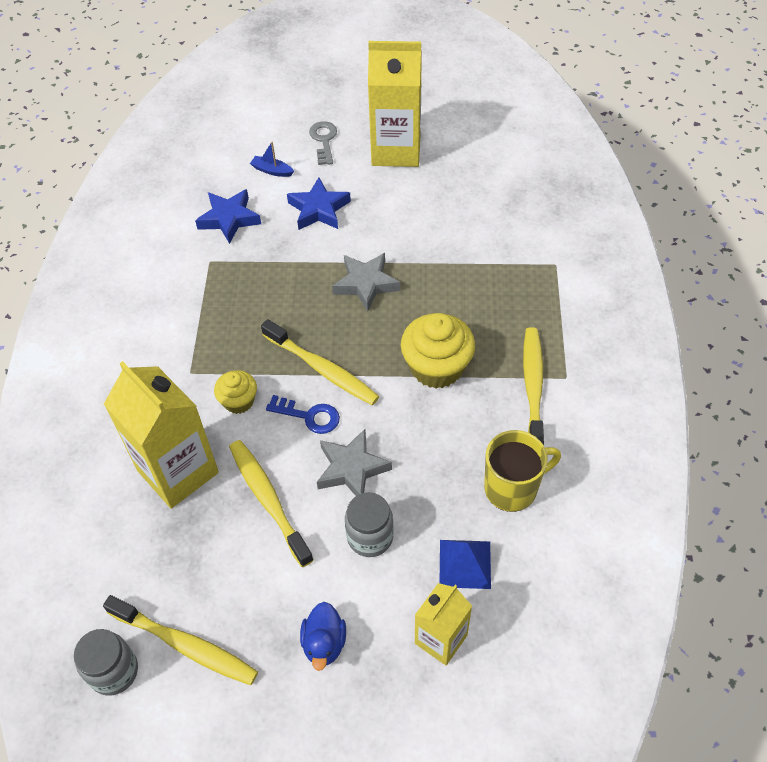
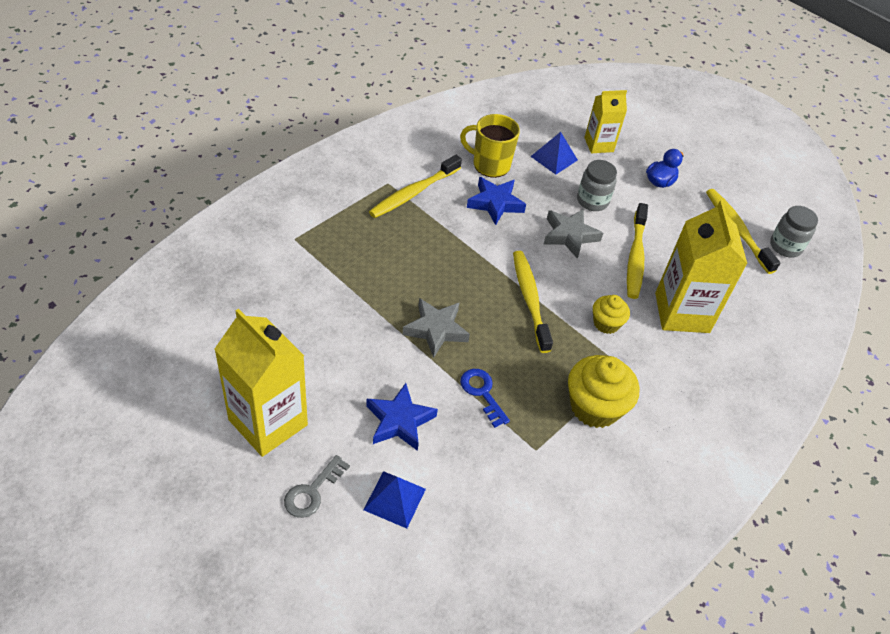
camera: 145 degrees left, 5 degrees down
(229, 219) = (482, 478): blue star -> blue star (495, 203)
(272, 170) = (395, 499): blue boat -> blue pyramid
(309, 416) = (567, 280): blue key -> blue key (482, 393)
(436, 367) = (455, 244): yellow cupcake -> yellow cupcake (595, 407)

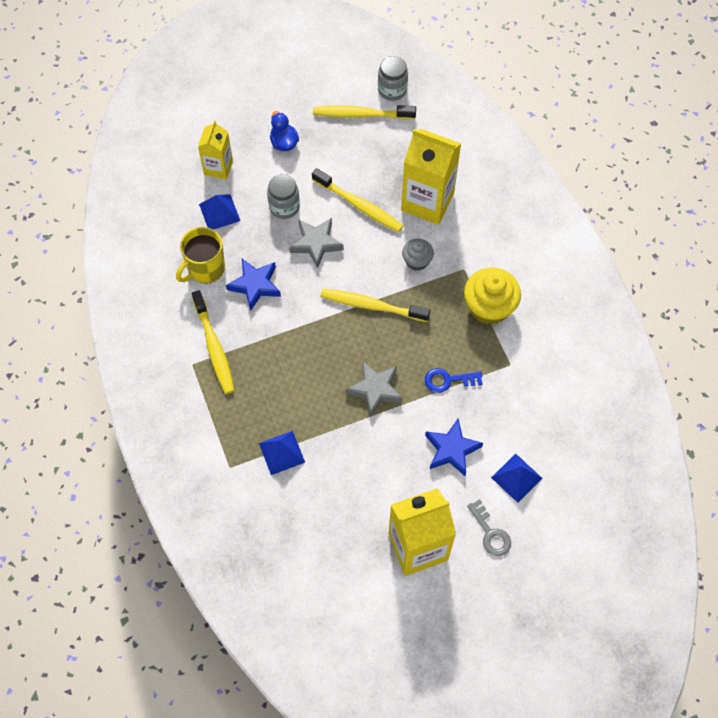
camera: 60 degrees left, 15 degrees up
(327, 273) = (281, 452): none -> blue pyramid
(606, 323) = (417, 261): yellow cupcake -> grey cupcake

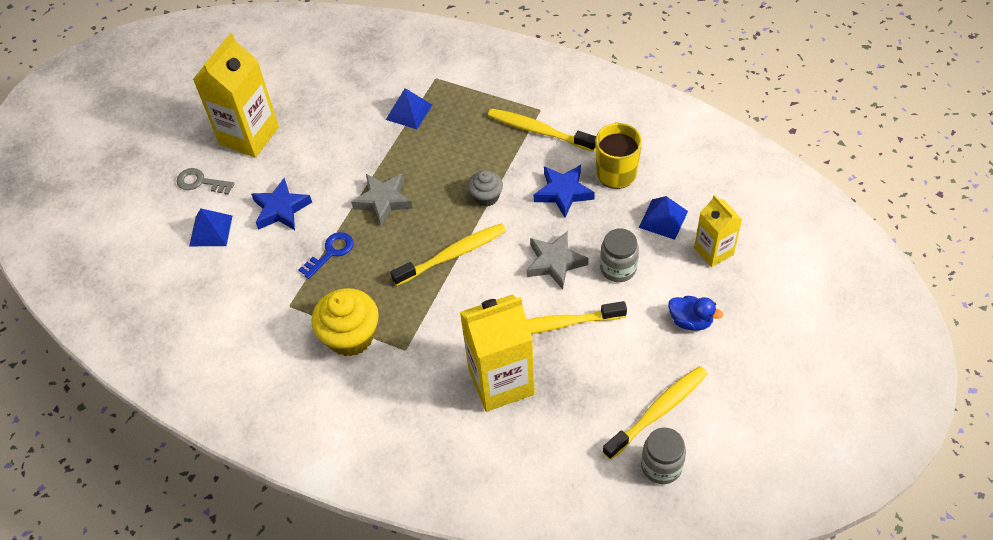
camera: 140 degrees right, 10 degrees down
(417, 261) = (454, 321): grey cupcake -> grey cupcake (486, 197)

